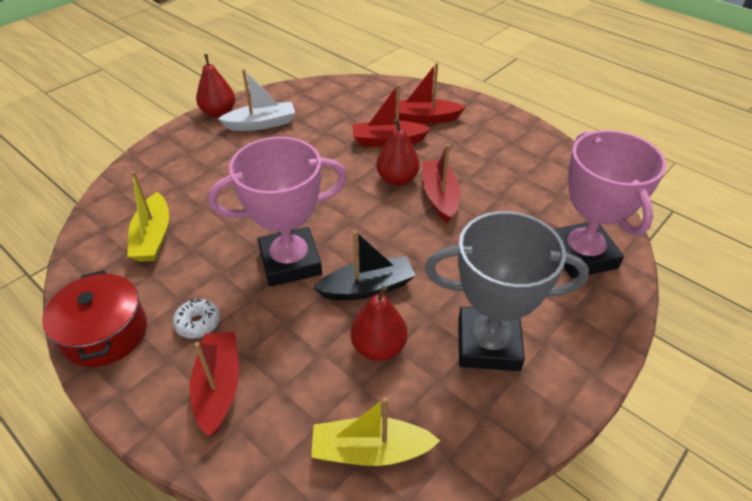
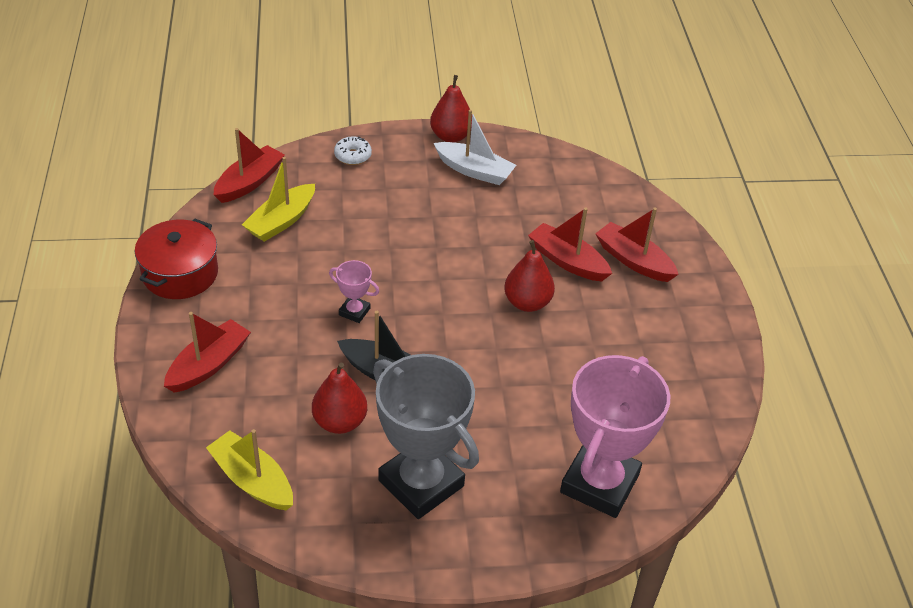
camera: 40 degrees right, 0 degrees up
(198, 323) = (242, 310): white donut -> white donut (353, 156)
(290, 262) = (354, 312): pink trophy -> pink trophy, size x0.43
(439, 197) = (543, 344): red boat -> red boat (249, 182)

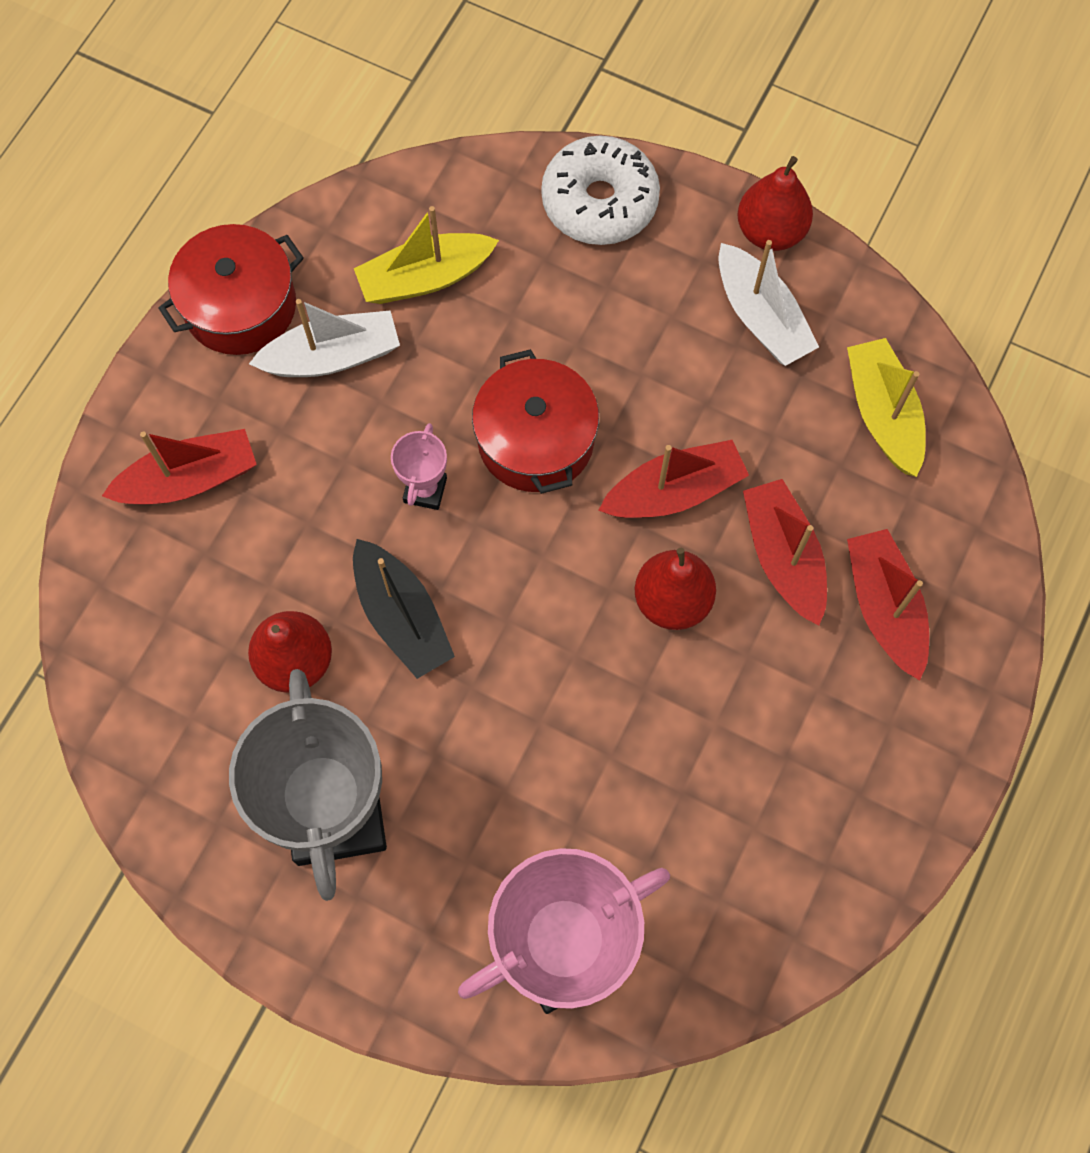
camera: 35 degrees right, 25 degrees up
(249, 182) = (424, 184): red boat -> red boat (674, 491)
(252, 480) = (138, 690): yellow boat -> yellow boat (882, 414)
(254, 275) = (332, 356): none -> white boat
(353, 156) = (599, 202): white donut -> white donut, size x1.91
(354, 312) = (425, 490): pink trophy -> pink trophy turned 45 degrees clockwise
(398, 265) = (536, 440): none -> red pot

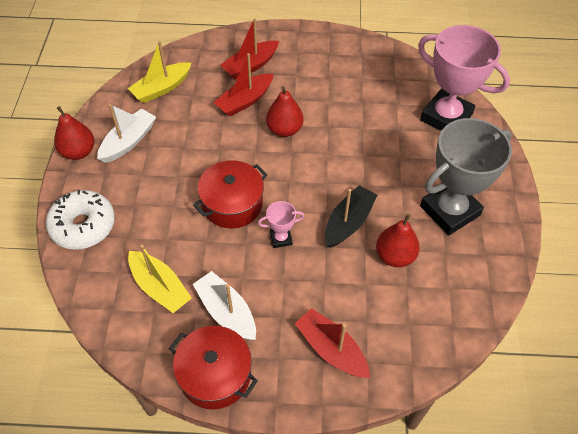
camera: 115 degrees left, 15 degrees down
(674, 491) = (233, 145): red boat -> none

